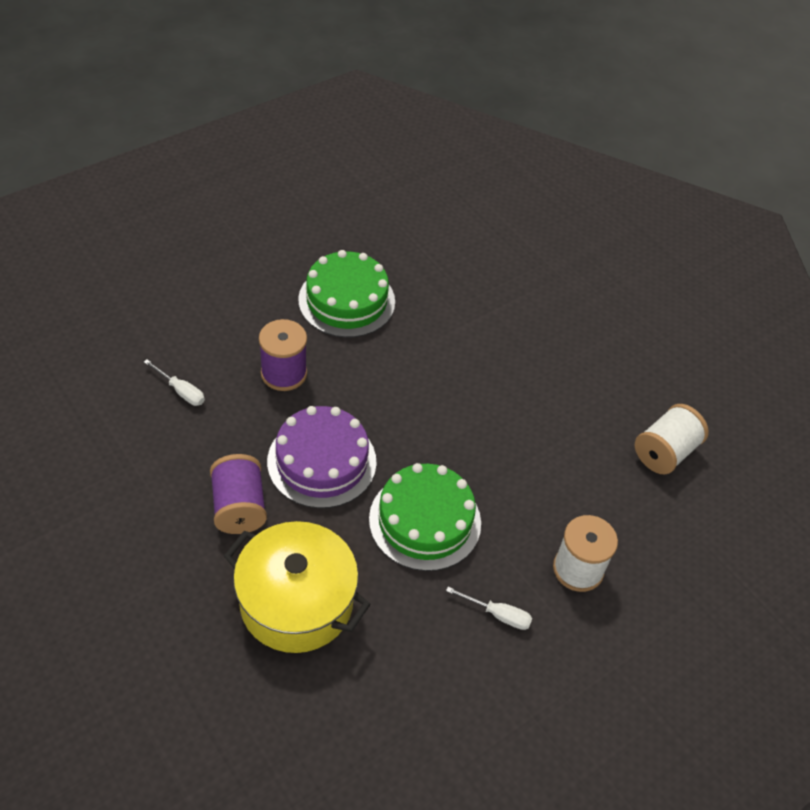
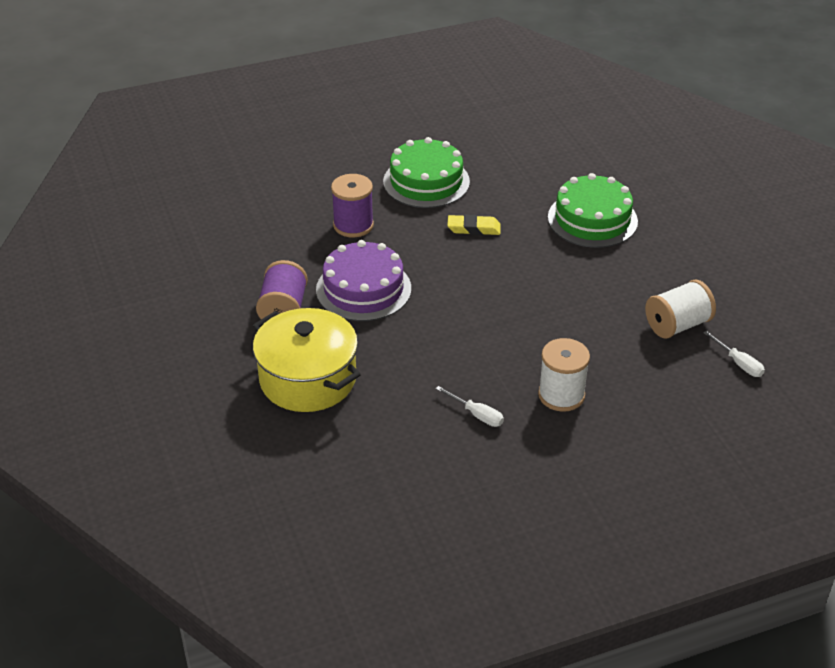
camera: 20 degrees right, 10 degrees down
(181, 391) = (263, 226): white screwdriver -> white screwdriver (738, 363)
(417, 357) = (474, 228): none -> yellow eraser
(425, 521) = (437, 342): green cake -> green cake (592, 219)

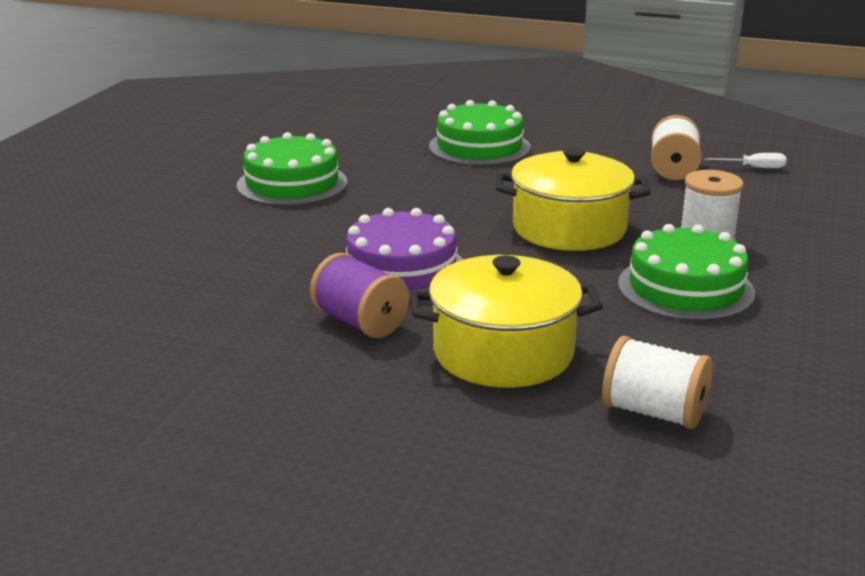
camera: 50 degrees left, 15 degrees down
(303, 467) = (654, 412): none -> white spool
(353, 225) = (289, 237): purple spool -> none
(474, 228) = (403, 191): yellow eraser -> none
(477, 415) = (685, 288): white screwdriver -> green cake
(506, 325) = (569, 228): none -> yellow pot

